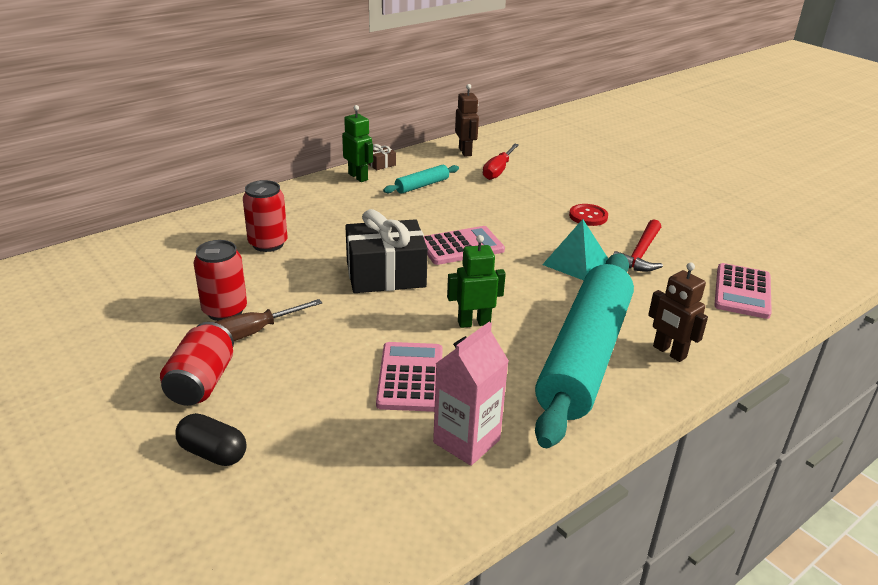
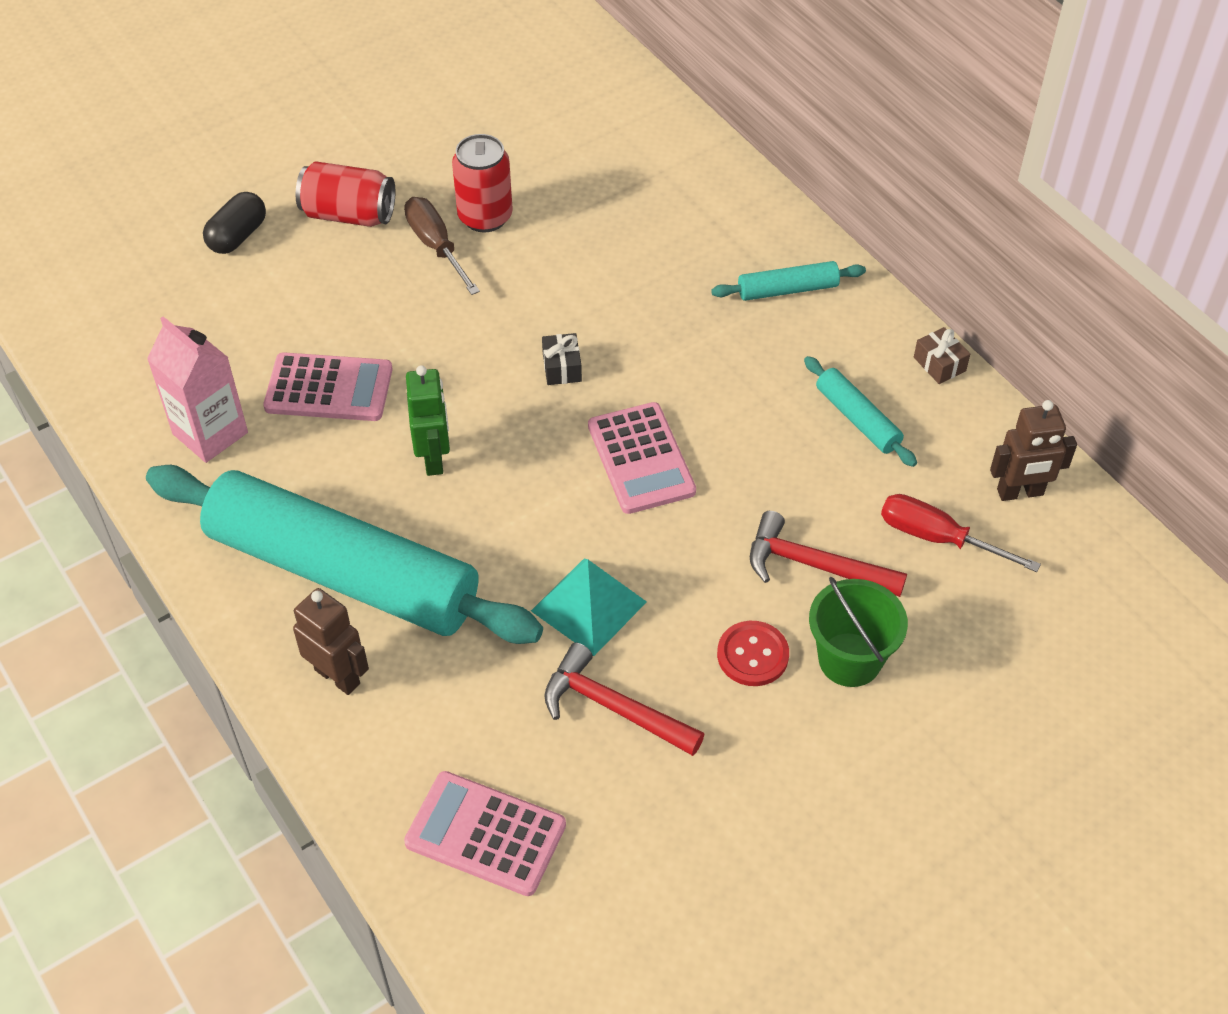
camera: 95 degrees right, 20 degrees up
(268, 244) = (649, 241): red can -> none
(320, 201) = (787, 290): none -> turquoise rolling pin
(358, 177) = (882, 334): green robot -> none
(385, 274) = (562, 367): black gift -> black gift, size x0.41
(525, 200) = (814, 565): none -> red hammer
(580, 193) = (849, 659): none -> green bucket
(669, 352) = (338, 676): brown robot -> brown robot turned 75 degrees clockwise

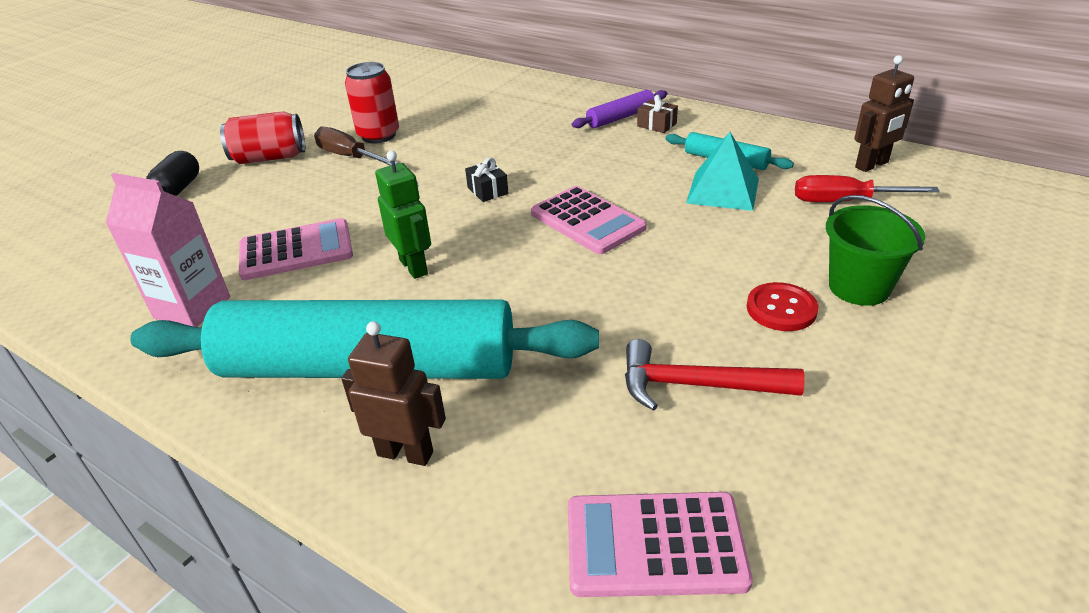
camera: 20 degrees left, 15 degrees down
(588, 606) = (616, 320): turquoise pyramid -> turquoise pyramid (723, 190)
(787, 290) = (620, 117): turquoise rolling pin -> purple rolling pin
(814, 565) = (773, 241): red hammer -> none
(939, 364) = (753, 124): brown gift -> brown gift (656, 125)

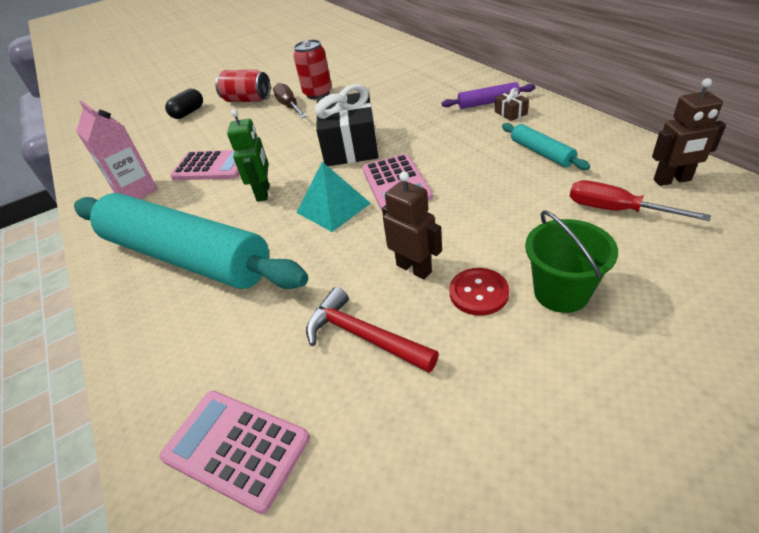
camera: 30 degrees right, 5 degrees up
(405, 453) = (158, 321): brown robot -> brown robot (414, 268)
(487, 190) = (350, 146): black gift -> black gift, size x2.45
(723, 190) = (517, 178): turquoise pyramid -> turquoise pyramid (333, 207)

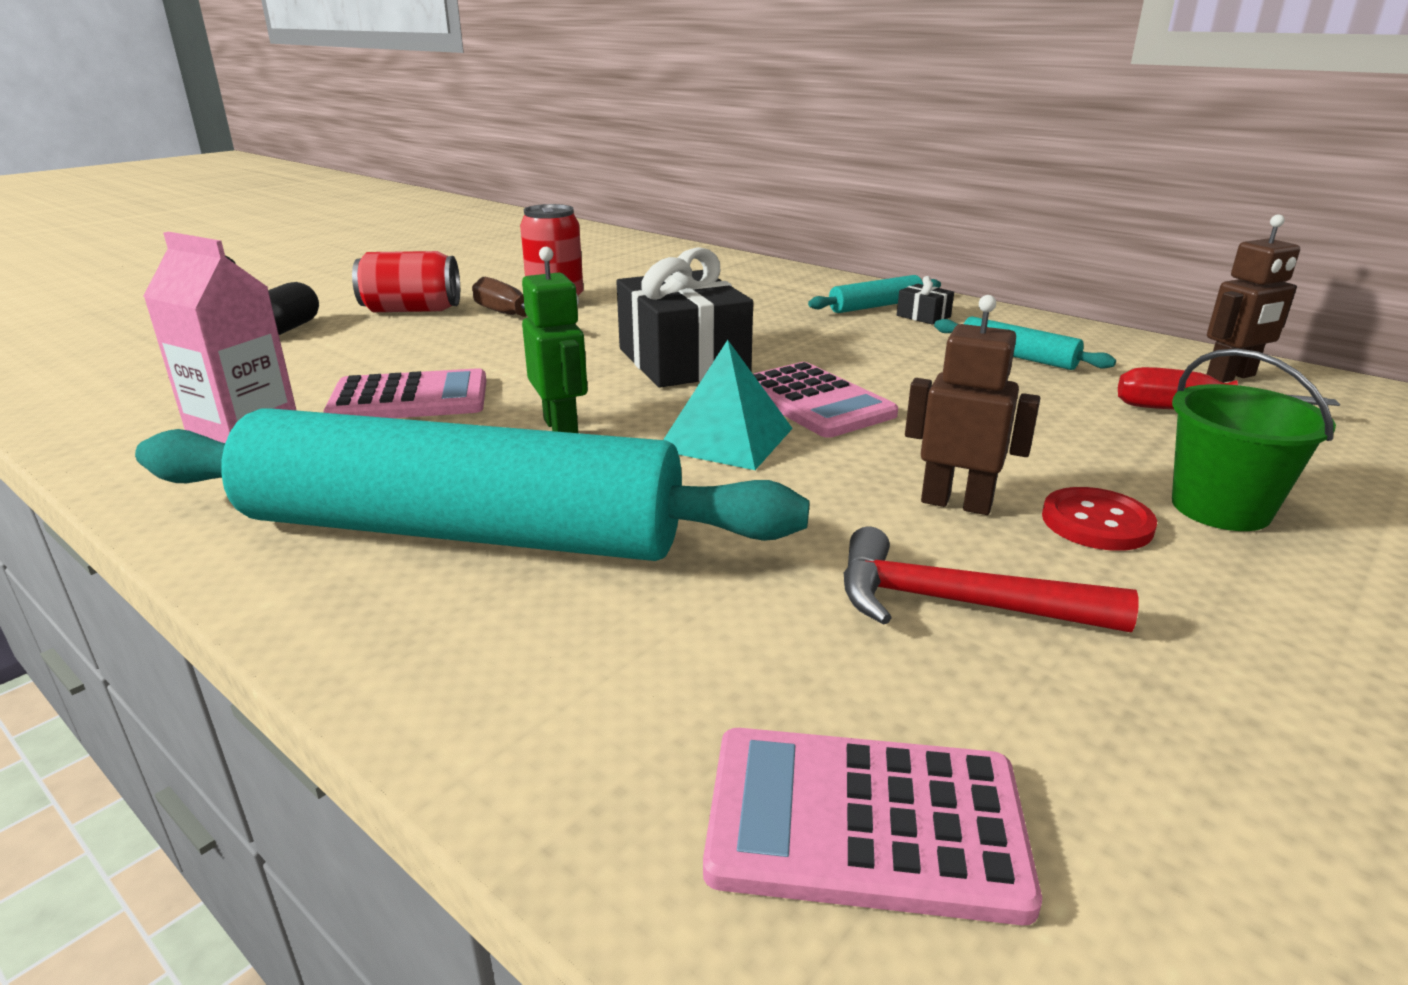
camera: 25 degrees left, 15 degrees down
(488, 103) = (875, 306): purple rolling pin -> turquoise rolling pin
(510, 113) = (923, 316): brown gift -> black gift

